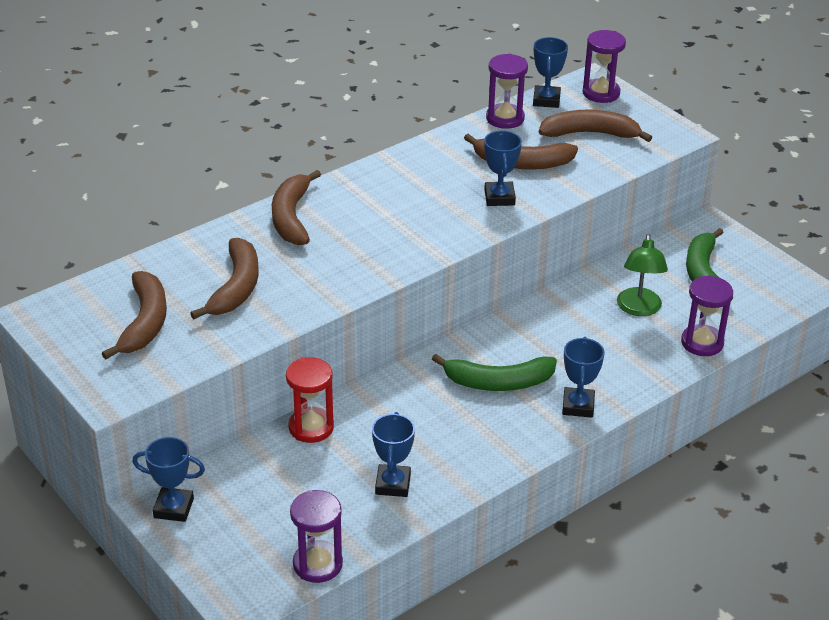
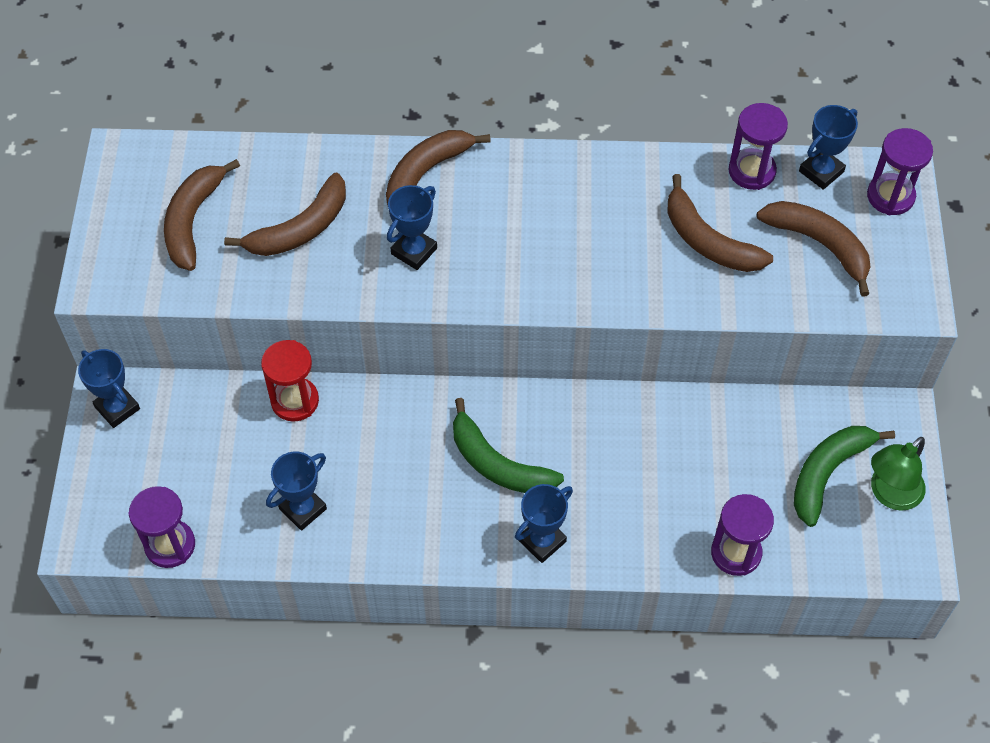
camera: 40 degrees right, 20 degrees up
(145, 323) = (193, 220): brown banana -> brown banana turned 150 degrees clockwise
(499, 197) = (640, 272): blue trophy -> blue trophy (414, 251)
(639, 309) = (716, 470): green lamp -> green lamp (889, 494)

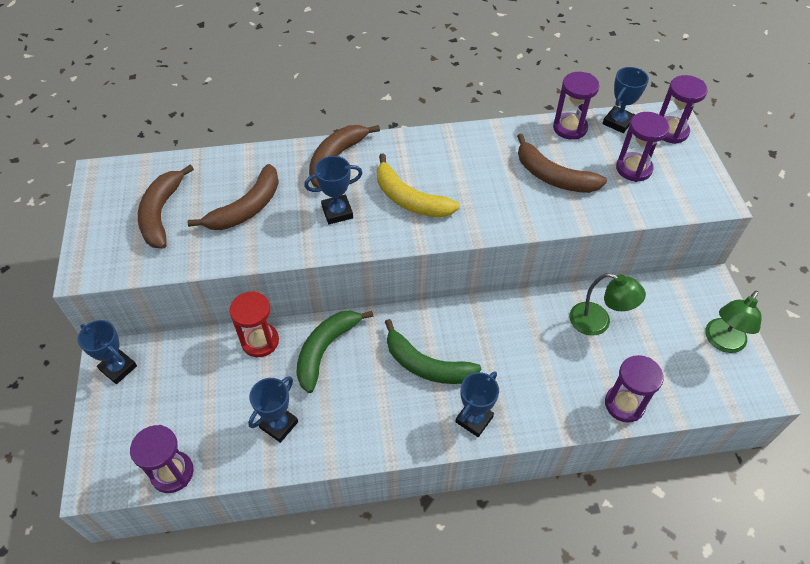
camera: 10 degrees left, 5 degrees down
(414, 251) = (337, 212): blue trophy -> blue trophy turned 45 degrees clockwise
(510, 246) = (409, 199): none -> yellow banana
(733, 443) = (598, 323): none -> green lamp
(820, 245) = (633, 169): brown banana -> purple hourglass
(827, 472) = (672, 333): green banana -> green banana (325, 349)

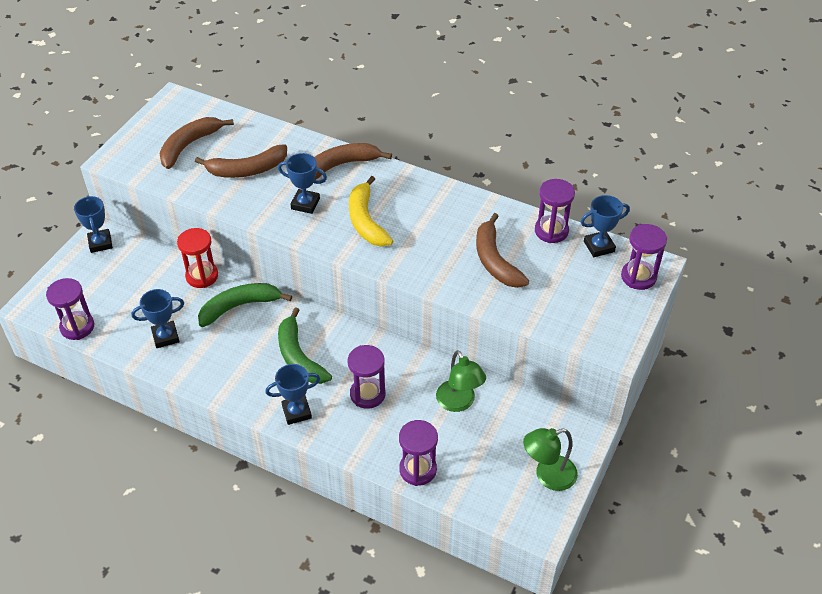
camera: 35 degrees right, 5 degrees down
(633, 169) = (570, 289): purple hourglass -> purple hourglass (367, 394)

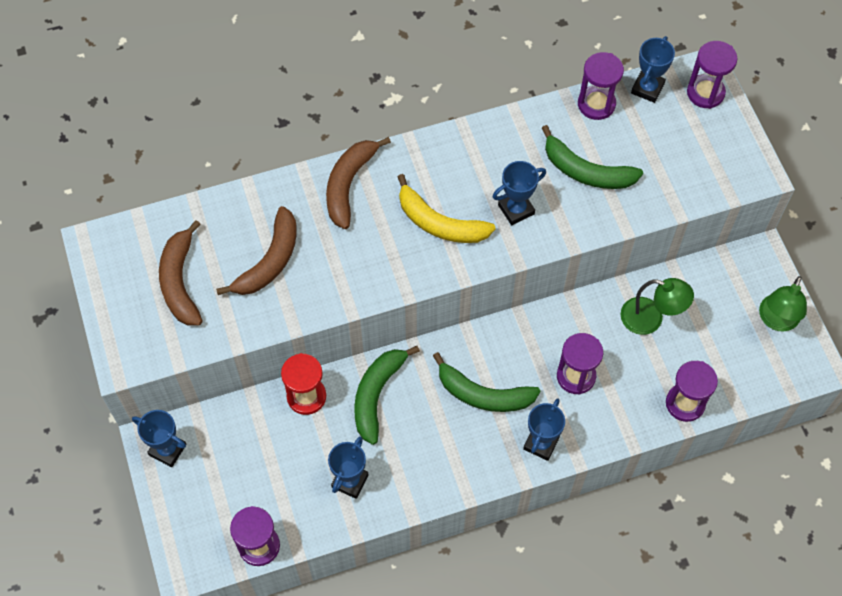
camera: 45 degrees left, 15 degrees up
(305, 204) = (367, 251): blue trophy -> blue trophy (516, 209)
(495, 260) = (586, 171): brown banana -> green banana

